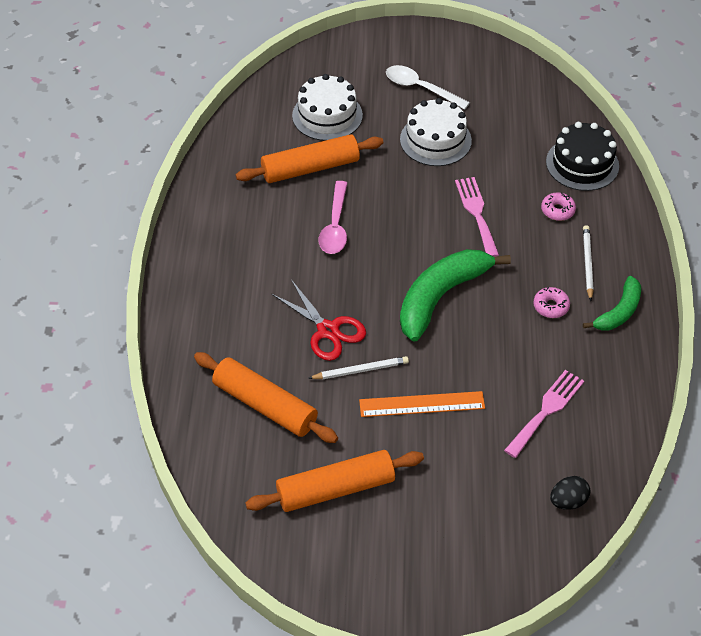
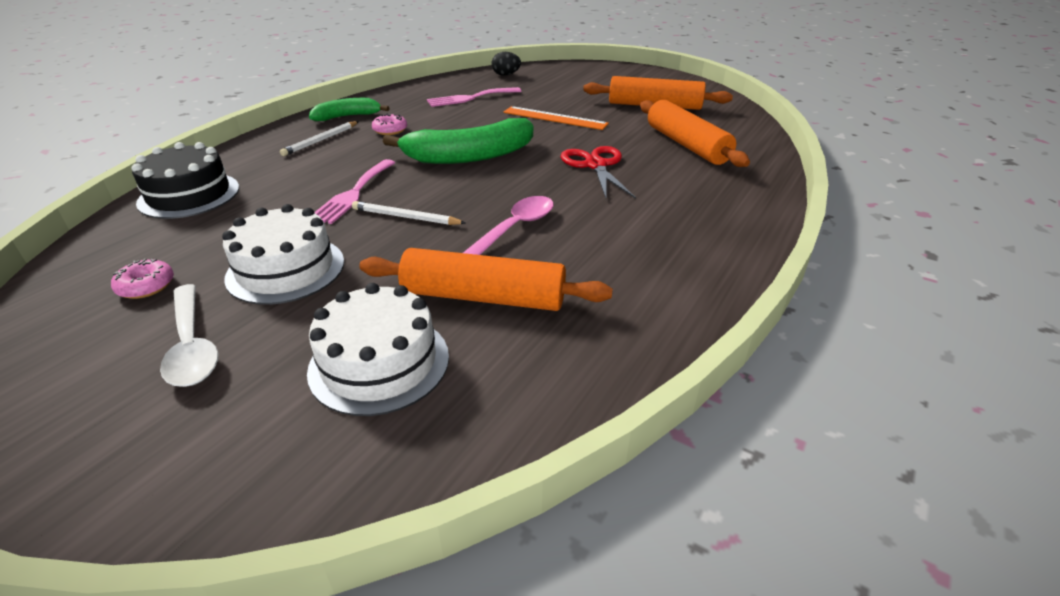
camera: 150 degrees left, 15 degrees down
(360, 370) = (587, 141): white pencil -> white pencil (406, 217)
(557, 210) = (280, 173): pink donut -> pink donut (146, 286)

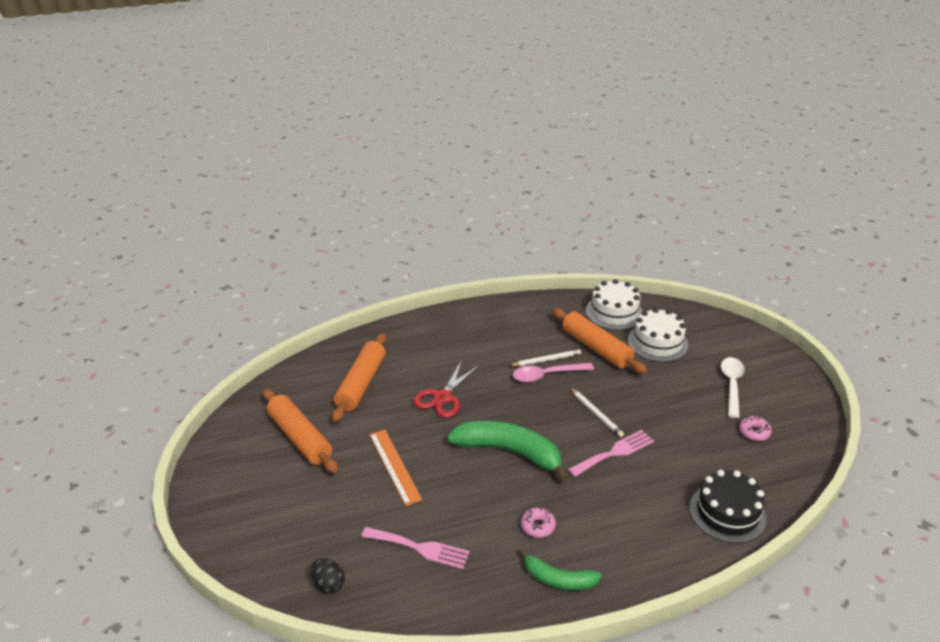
camera: 140 degrees left, 0 degrees up
(286, 269) = (679, 408): white cake -> white cake (614, 312)
(321, 140) = (604, 543): white pencil -> white pencil (546, 360)

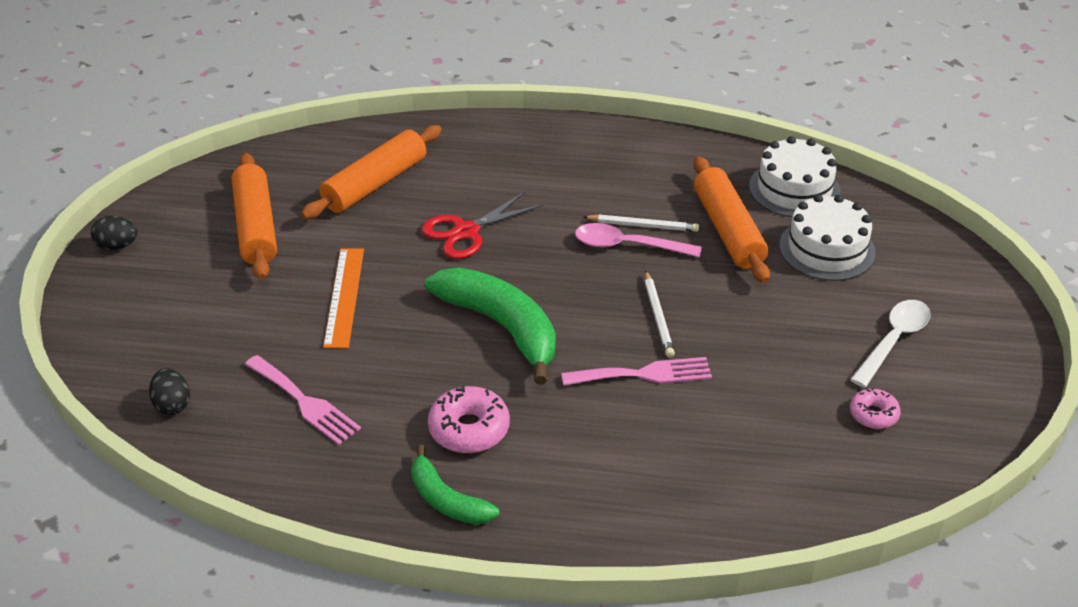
camera: 25 degrees right, 5 degrees up
(207, 483) = (117, 246): none -> black egg
(538, 526) = (469, 429): pink donut -> pink donut, size x1.63
(727, 512) = (743, 503): black cake -> none

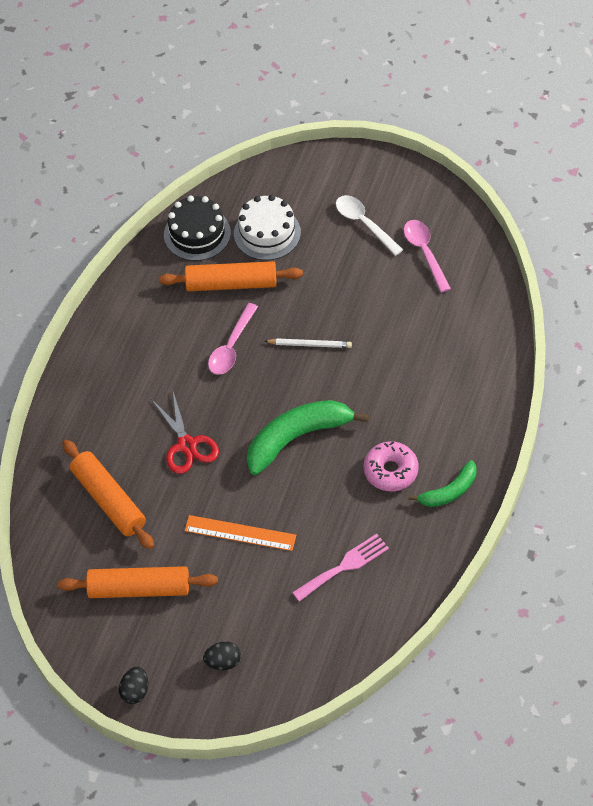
camera: 75 degrees left, 15 degrees up
(172, 404) = (327, 651): black egg -> black egg (223, 662)
(642, 226) = (211, 333): white pencil -> none
(644, 374) = (363, 364): pink fork -> none
(794, 189) = (197, 234): white cake -> black cake
(873, 414) = (425, 253): pink donut -> pink spoon

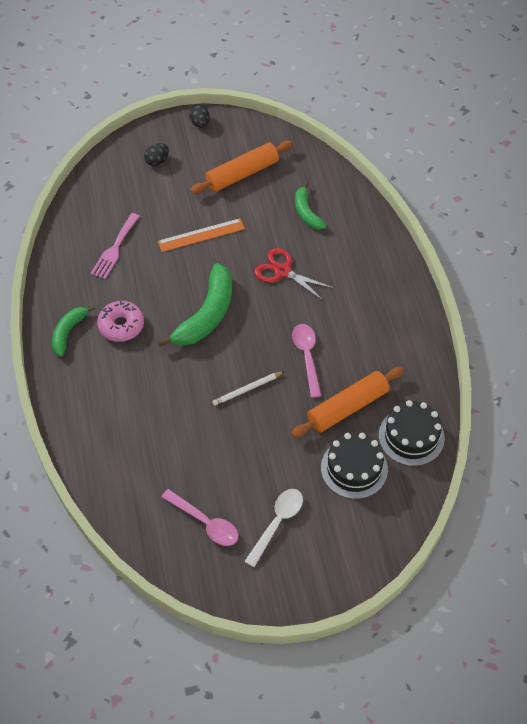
camera: 145 degrees right, 0 degrees up
(108, 500) = (306, 212): orange rolling pin -> green banana
(267, 233) = (354, 468): white cake -> black cake
(364, 224) = (277, 523): white spoon -> white spoon turned 75 degrees counterclockwise

